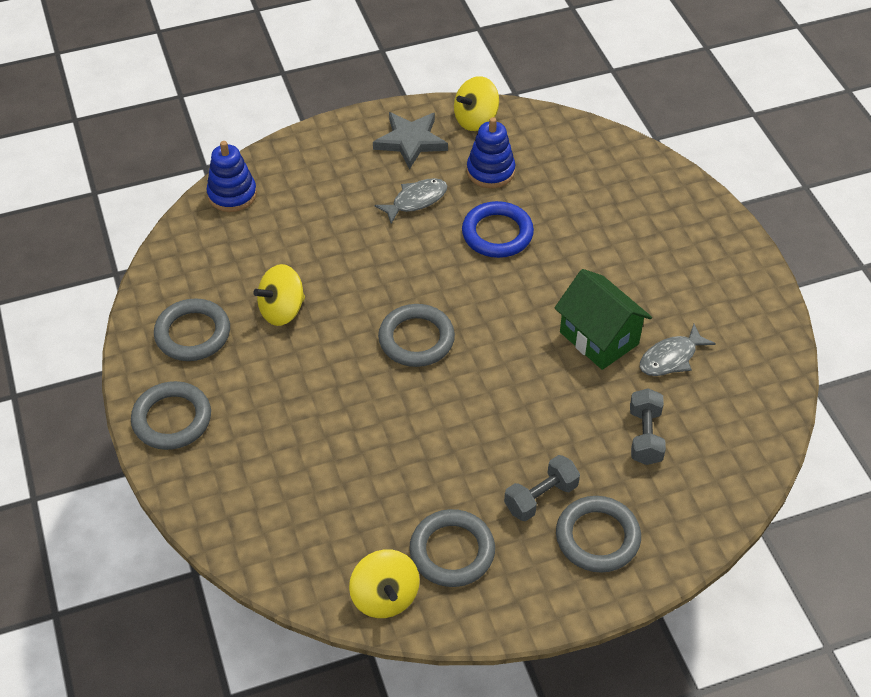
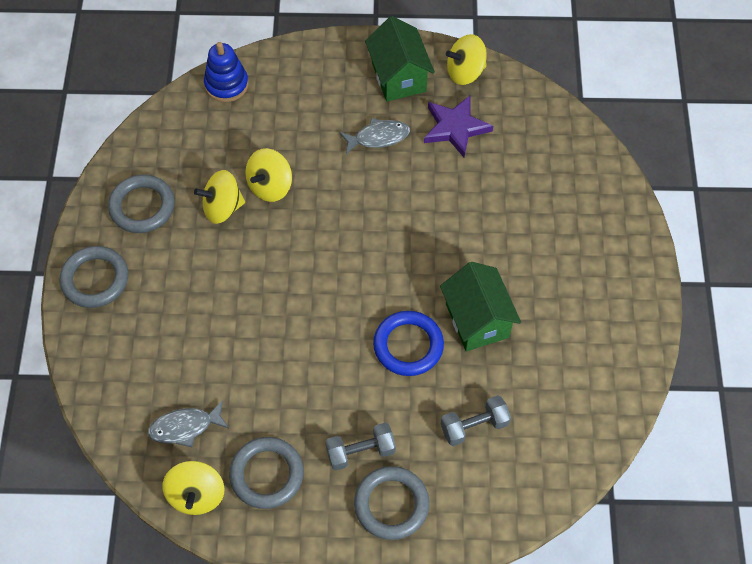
camera: 20 degrees right, 10 degrees up
(324, 276) = (270, 186): none -> yellow spinning top
(410, 141) = (398, 77): grey star -> green house
(416, 339) = (321, 271): grey ring -> none
(490, 171) = (455, 128): blue stacking toy -> purple star
(497, 233) = (434, 191): blue ring -> blue ring (408, 345)
(645, 436) = (474, 426): grey dumbbell -> grey dumbbell turned 45 degrees clockwise
(671, 358) = (531, 360): grey fish -> grey fish (185, 427)

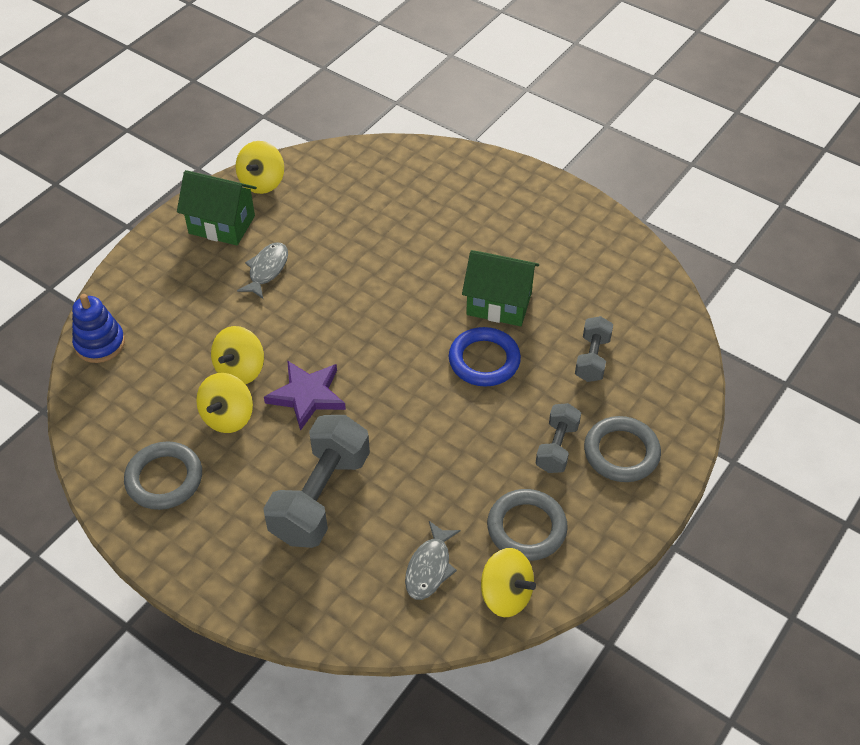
camera: 55 degrees left, 10 degrees down
(95, 279) = (207, 560): grey ring -> none
(196, 314) = (320, 496): none -> grey dumbbell
(270, 186) = (240, 370): yellow spinning top -> yellow spinning top turned 45 degrees clockwise
(455, 128) = (308, 217): purple star -> purple star (307, 396)

